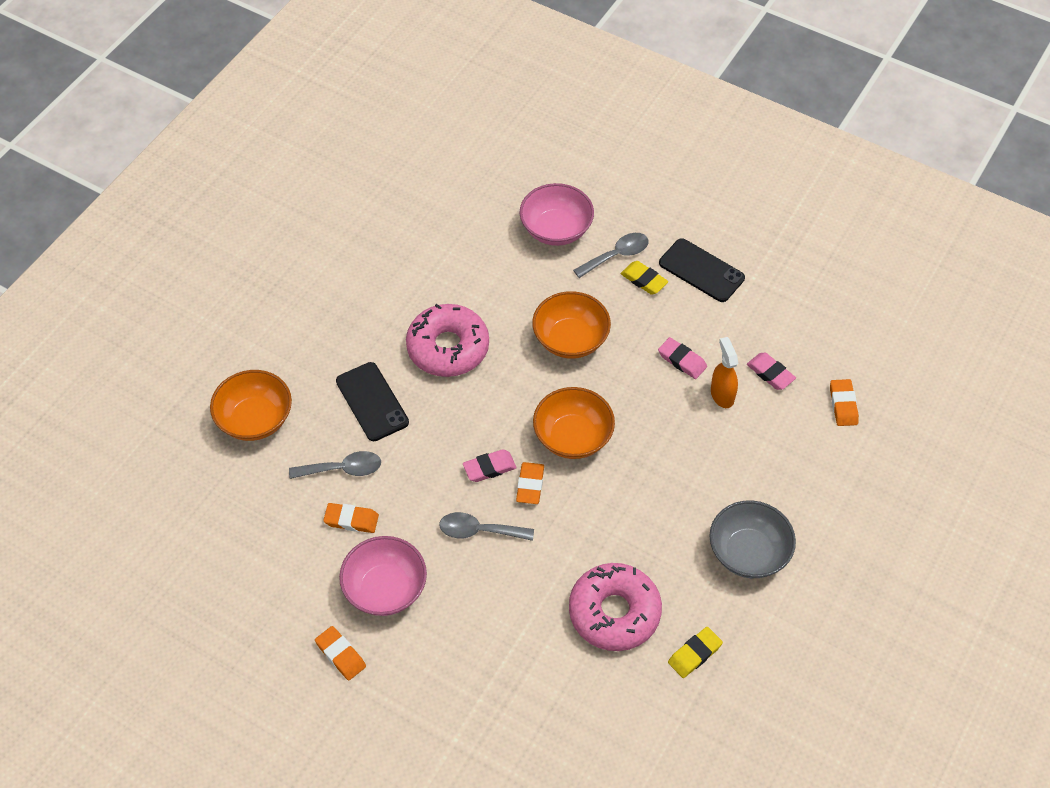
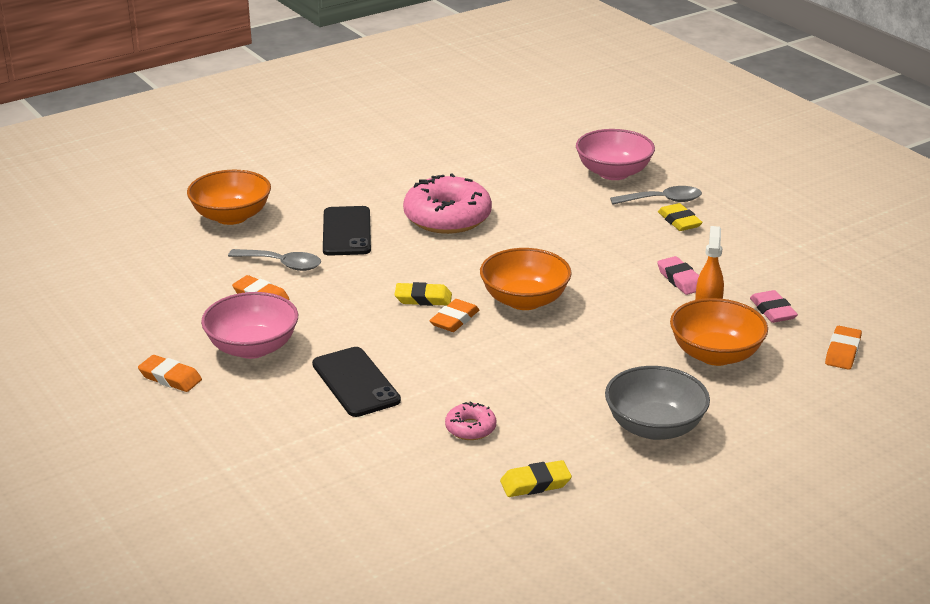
camera: 25 degrees right, 25 degrees down
(340, 655) = (170, 378): orange eraser -> orange eraser turned 45 degrees counterclockwise
(479, 531) = (377, 335): grey spoon -> none
(489, 468) = (423, 299): pink eraser -> yellow eraser
(570, 339) = (573, 240): orange bowl -> orange bowl (715, 354)
(614, 612) = (470, 428): pink donut -> pink donut, size x0.47
(701, 270) = (745, 229): black phone -> black phone (355, 382)

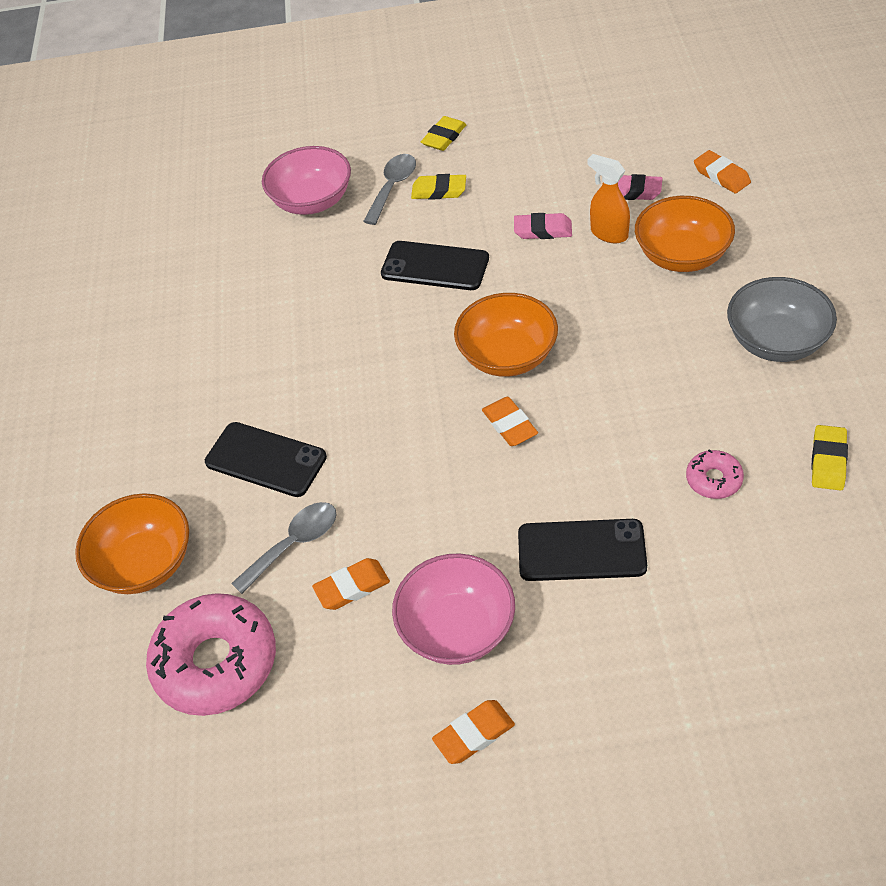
camera: 55 degrees left, 20 degrees up
(423, 299) = (452, 437): yellow eraser -> yellow eraser (444, 137)
(447, 217) = (301, 361): pink donut -> pink donut (216, 662)
(592, 243) = (435, 266): none -> black phone

